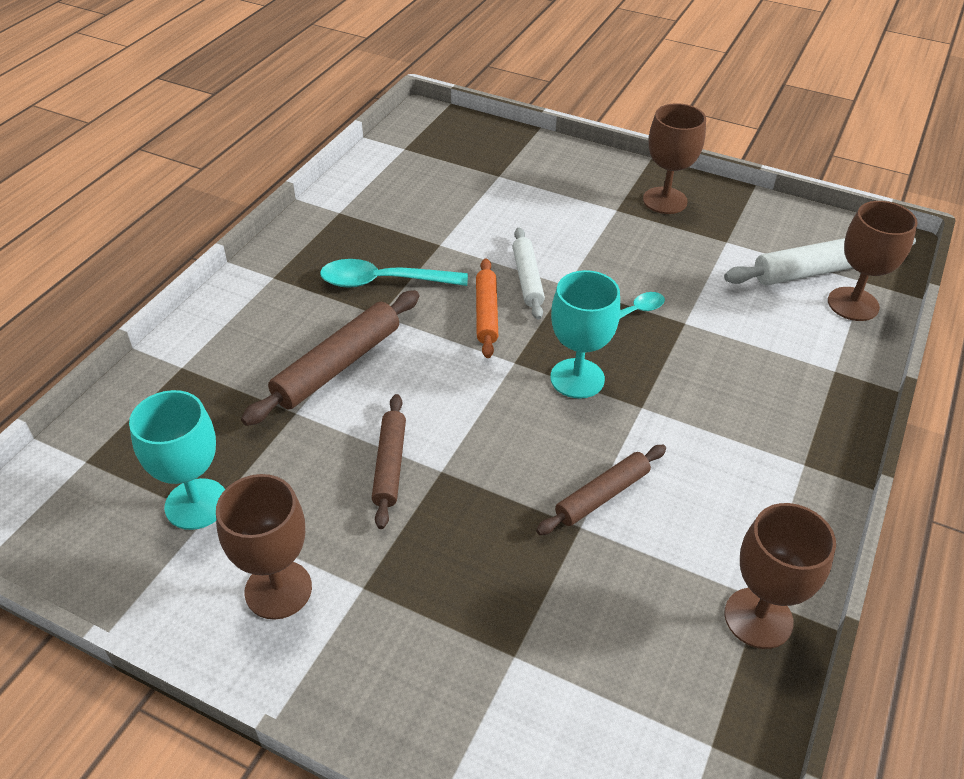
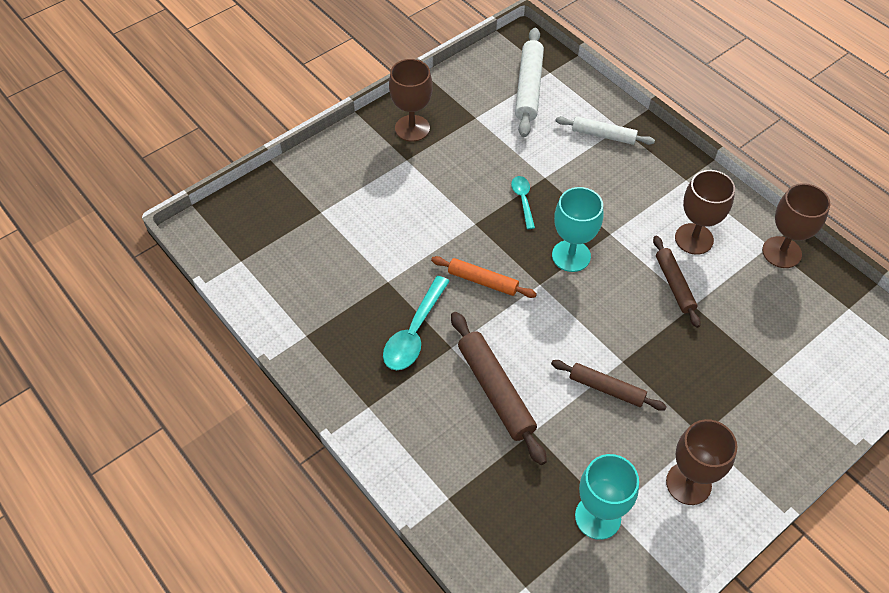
camera: 65 degrees left, 10 degrees up
(527, 279) = (457, 243): white rolling pin -> white rolling pin (603, 135)
(853, 304) = (568, 88): brown goblet -> brown goblet (694, 239)

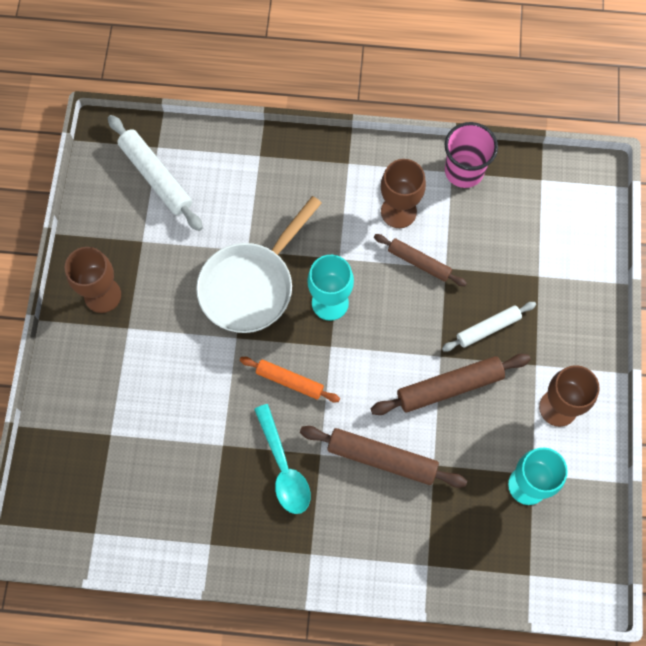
camera: 45 degrees left, 15 degrees up
(482, 281) = (289, 381): orange rolling pin -> orange rolling pin turned 45 degrees clockwise
(523, 200) = (251, 285): turquoise spoon -> white pan
(603, 135) = (254, 174): white rolling pin -> white rolling pin (488, 328)
(606, 389) = (449, 387): brown rolling pin -> brown rolling pin, size x1.55
(781, 252) = (464, 171): brown goblet -> pink cup

